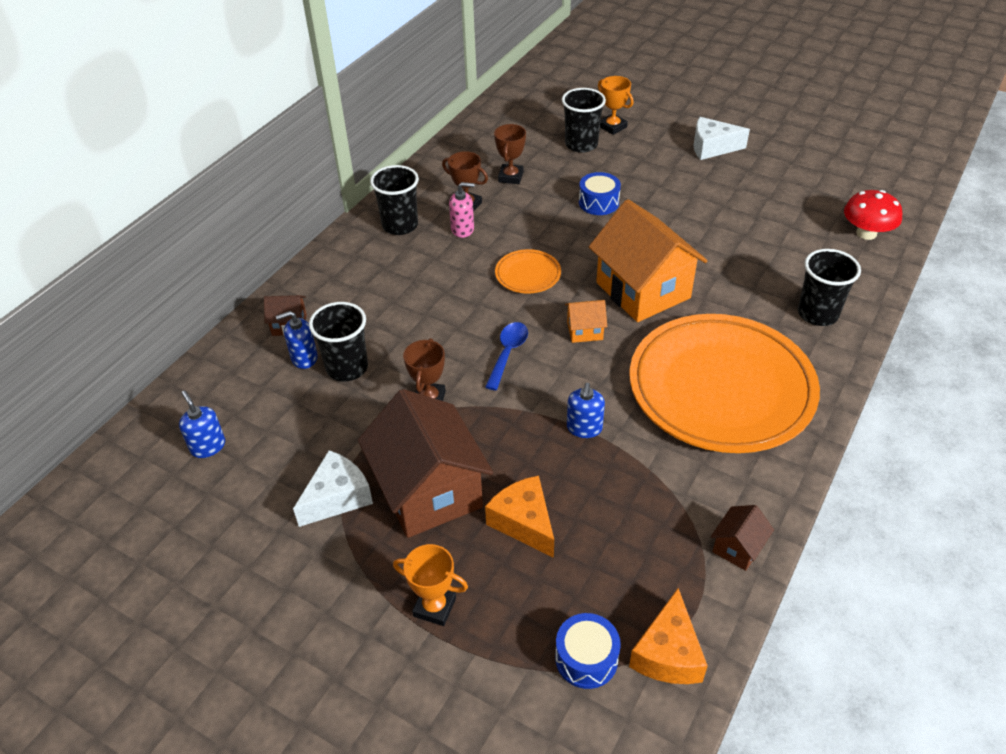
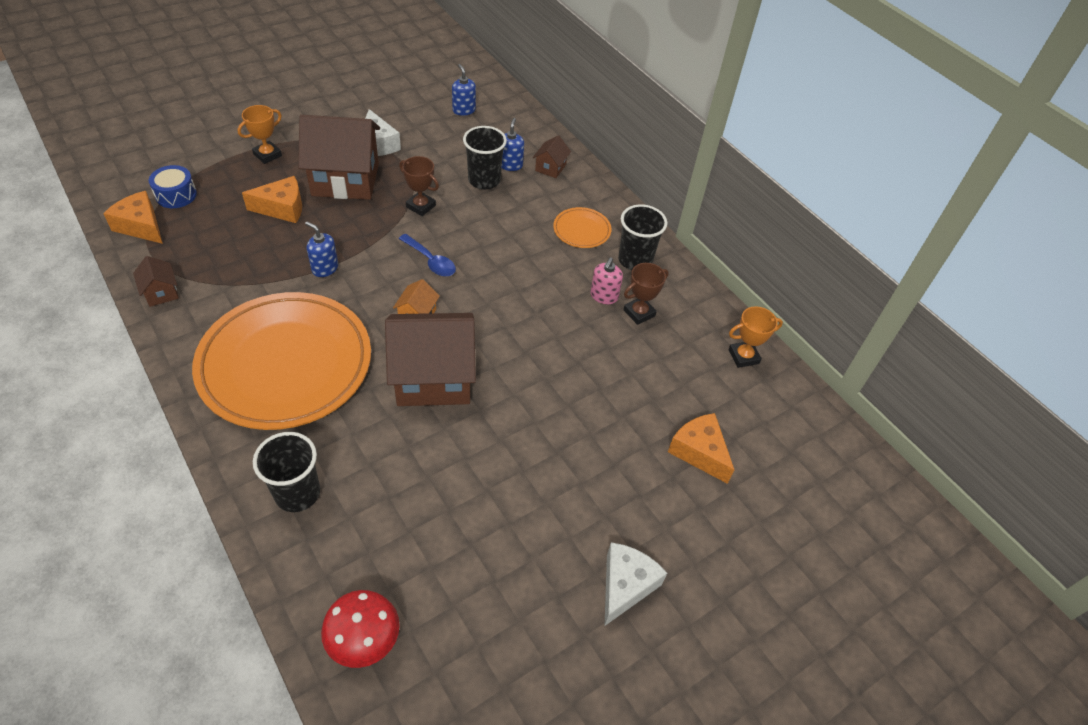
camera: 110 degrees right, 5 degrees up
(208, 446) = (464, 110): blue soap dispenser -> blue soap dispenser turned 105 degrees counterclockwise
(510, 177) = (668, 363): brown trophy -> none
(528, 274) = (512, 311): orange plate -> orange plate (581, 230)
(581, 144) = (699, 452): black cup -> orange cheese
(598, 202) = (583, 412): blue drum -> none
(612, 127) = (723, 503): orange trophy -> orange trophy (743, 356)
(643, 290) = (433, 377): orange house -> brown house

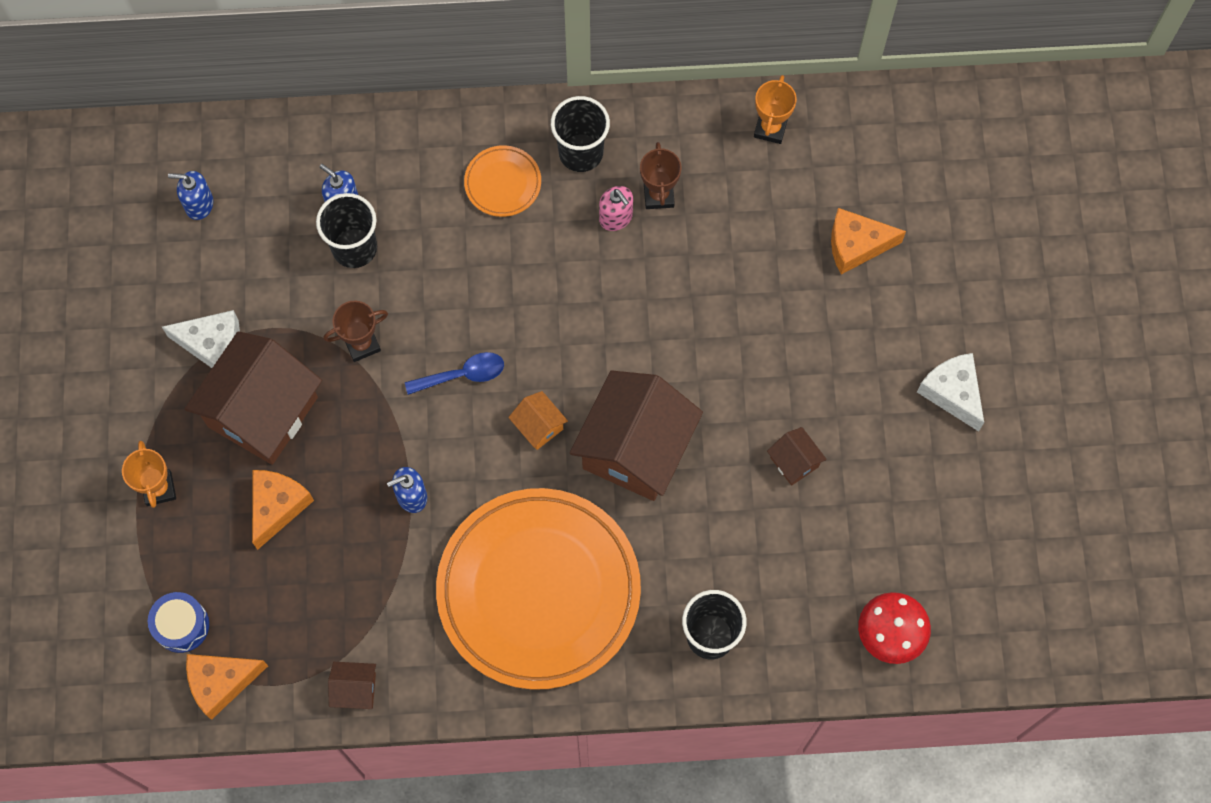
camera: 55 degrees left, 20 degrees up
(550, 168) = (374, 158): brown house -> brown house (794, 462)

